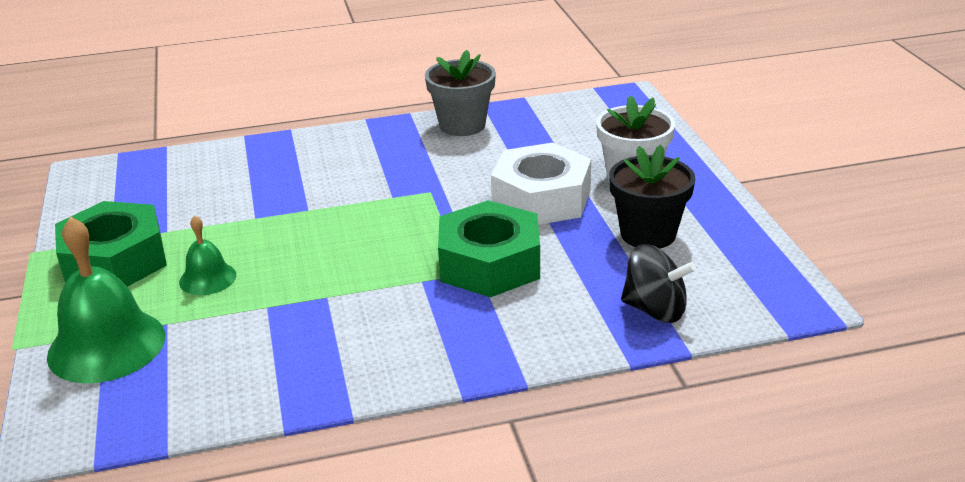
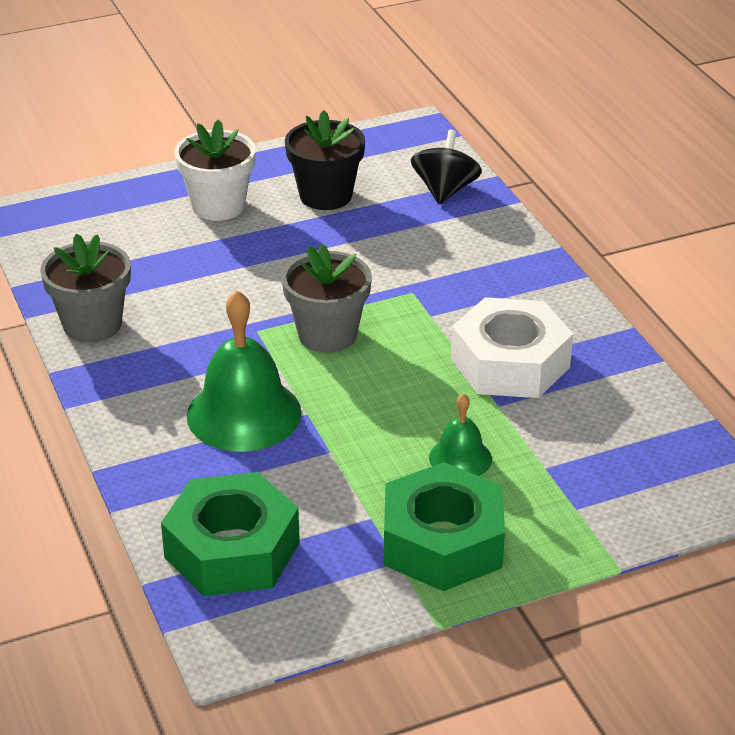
camera: 100 degrees left, 5 degrees up
(106, 345) = (594, 499): green bell -> green bell (244, 414)
(411, 224) = (327, 335): none -> grey flower pot
(489, 264) = (393, 278): green nut -> green nut (232, 550)
(541, 199) = (266, 257): white nut -> white nut (510, 363)

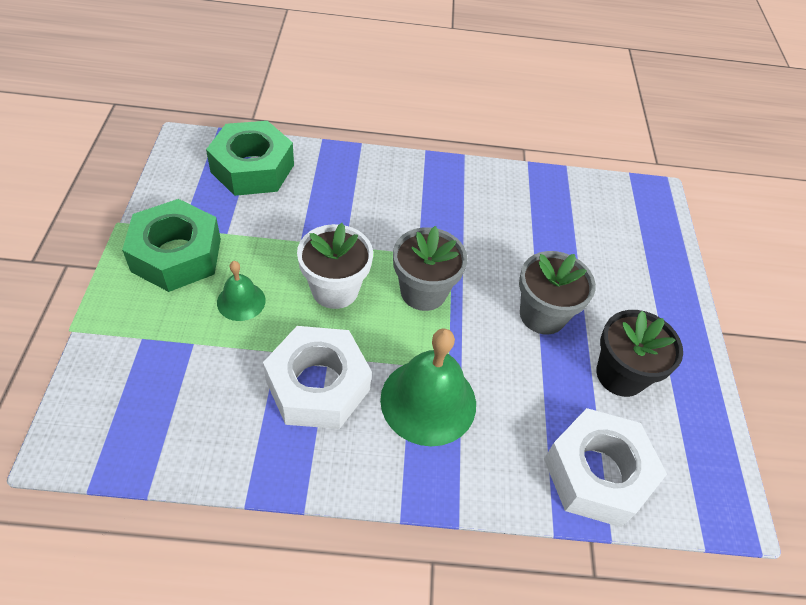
camera: 110 degrees right, 15 degrees up
(92, 325) = (503, 184): grey flower pot -> grey flower pot (542, 315)
(218, 206) = (628, 298): white flower pot -> white flower pot (335, 289)
(244, 414) = (366, 217): green bell -> green bell (428, 401)
(445, 191) = (597, 473): black spinning top -> white nut

